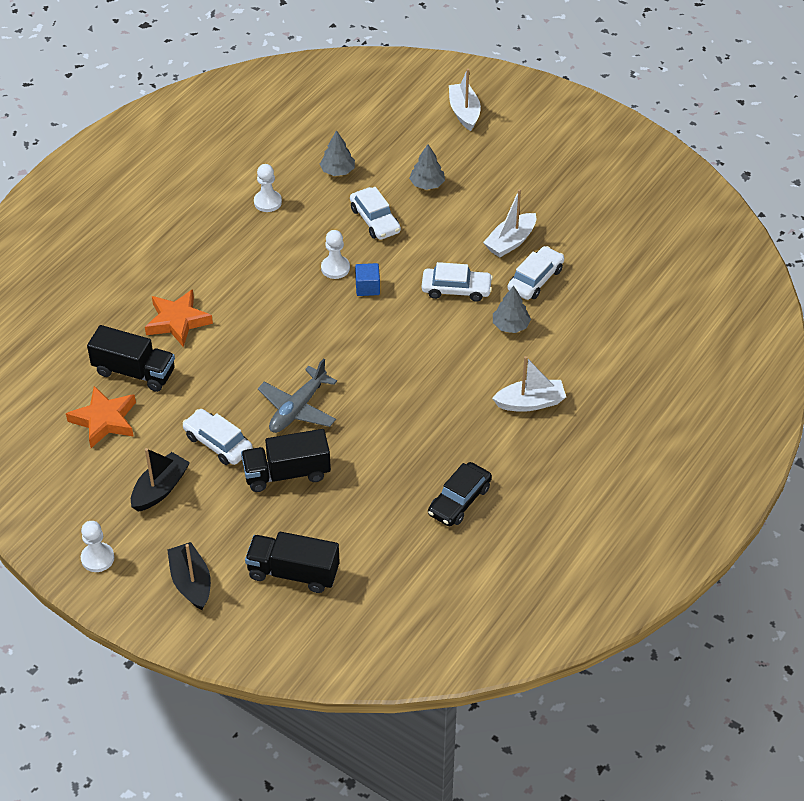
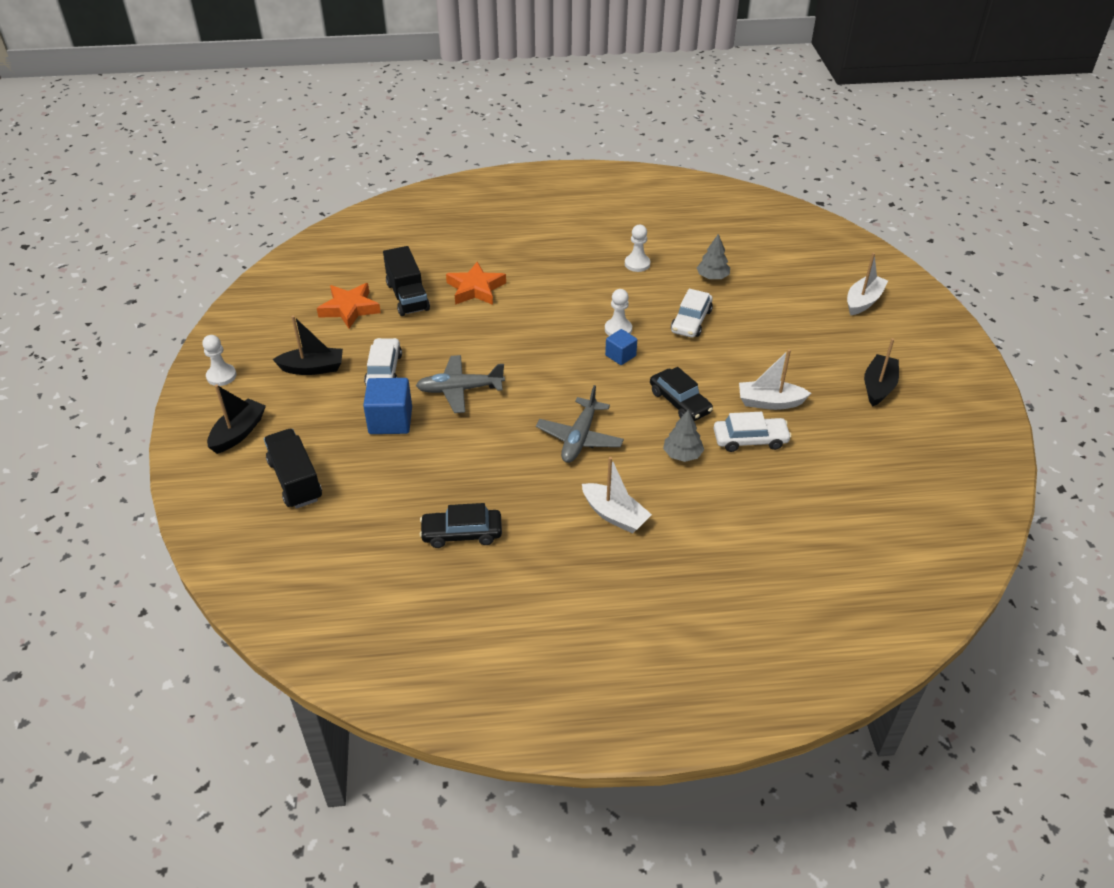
camera: 50 degrees right, 5 degrees down
(287, 473) = (390, 420): black truck -> blue cube
(427, 184) = (763, 325): grey tree -> none
(432, 371) = (579, 438): none -> grey plane
(456, 289) = (679, 402): white car -> black car
(558, 175) = (878, 387): none -> black boat

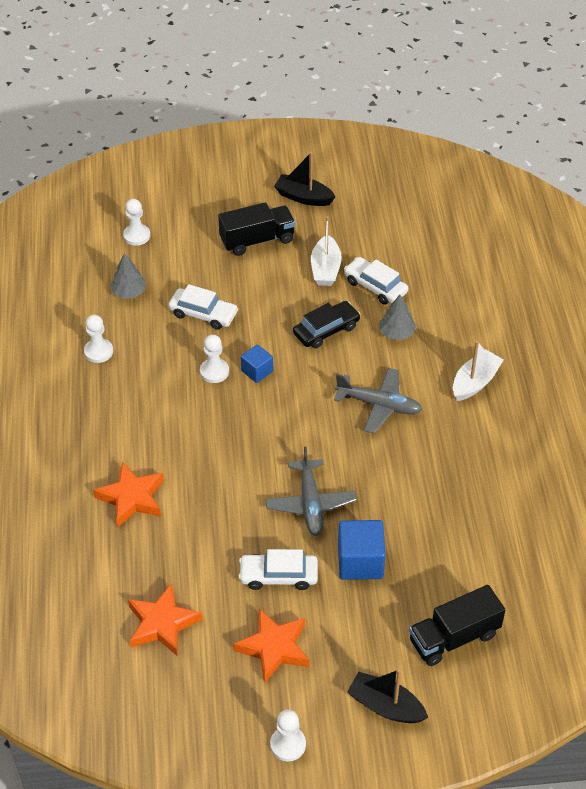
camera: 90 degrees left, 5 degrees up
(313, 368) = (274, 648): black boat -> orange star
(407, 297) = (142, 565): black truck -> black truck (257, 240)
(462, 533) = (509, 491): black car -> none
(750, 440) = (375, 286): white car -> white car turned 45 degrees counterclockwise
(788, 278) = (136, 236): none -> white pawn
(863, 301) = (179, 189): white boat -> none

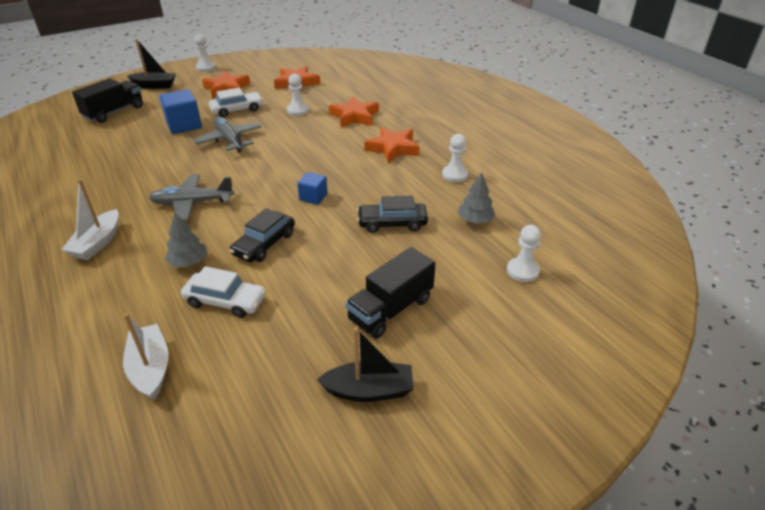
camera: 155 degrees right, 10 degrees down
(129, 416) = (393, 148): none -> orange star
(203, 314) = (392, 223): white car -> black car
(214, 371) = (350, 187): white pawn -> white pawn (298, 110)
(325, 269) = (292, 302): white boat -> white boat (151, 368)

